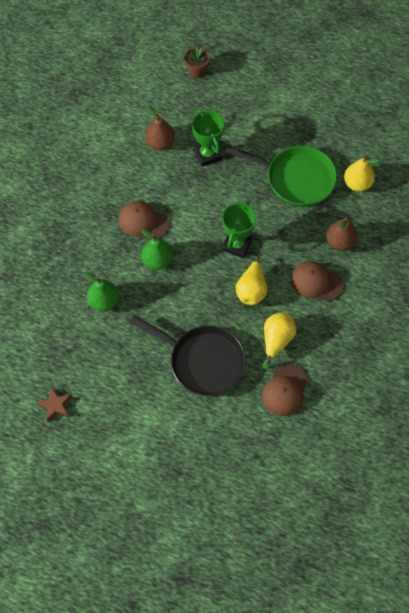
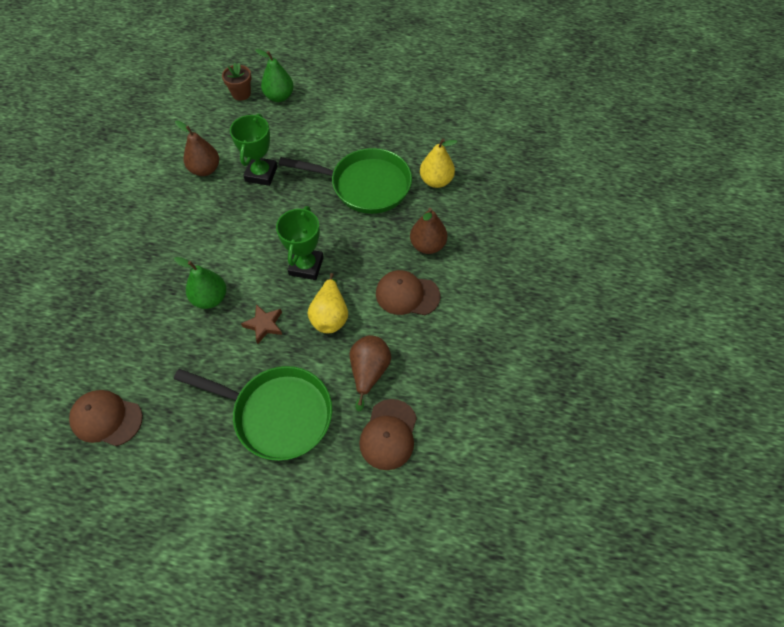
camera: 10 degrees left, 5 degrees down
(55, 405) = (80, 509): brown star -> brown star (264, 325)
(104, 301) = (144, 358): green pear -> green pear (279, 97)
(143, 222) = (190, 256): brown cap -> brown cap (106, 418)
(202, 361) = (277, 414): black pan -> green pan
(207, 154) = (261, 174): green trophy -> green trophy turned 45 degrees clockwise
(276, 340) = (369, 372): yellow pear -> brown pear

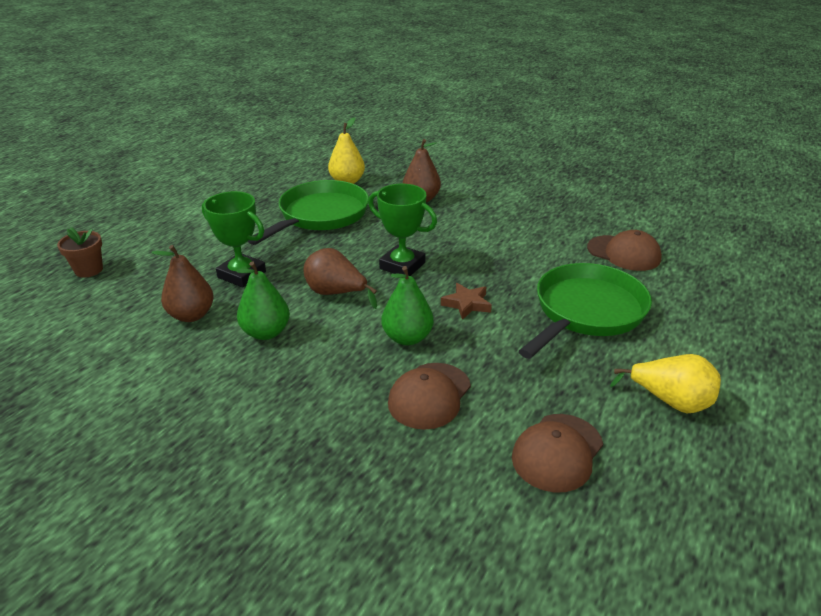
camera: 70 degrees left, 25 degrees down
(279, 97) = (129, 245): green pear -> green pear (266, 332)
(330, 316) = (476, 262): yellow pear -> yellow pear (670, 402)
(369, 372) = (552, 252): brown pear -> brown pear (336, 293)
(407, 295) = (472, 218): brown cap -> brown cap (429, 395)

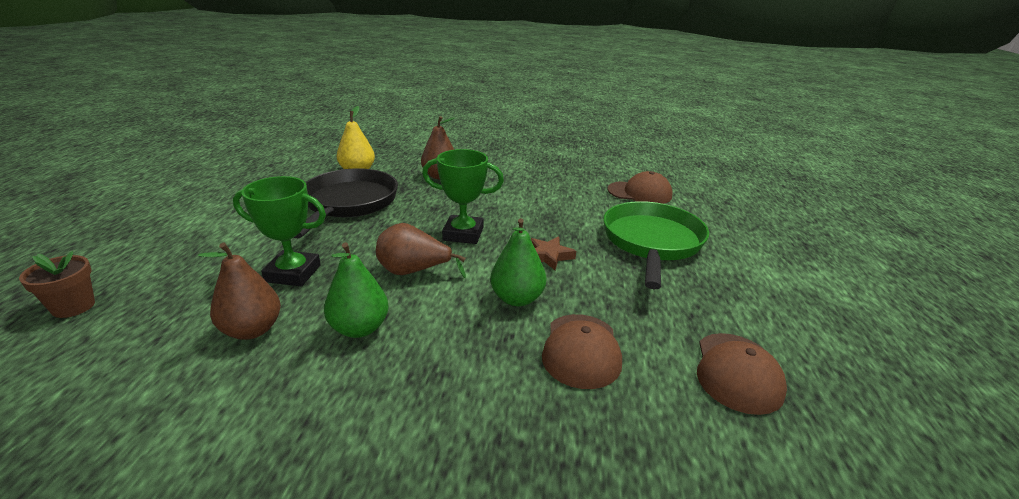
camera: 25 degrees left, 5 degrees down
(320, 216) = (349, 203): green pan -> black pan
(670, 402) = (778, 300): yellow pear -> none

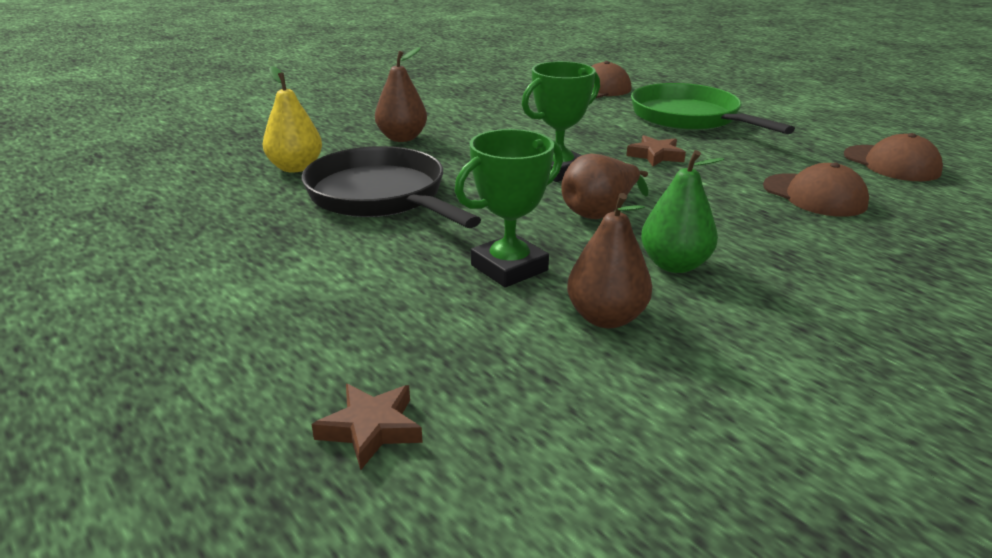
camera: 45 degrees left, 0 degrees up
(73, 307) = (371, 428): brown flower pot -> brown star
(517, 299) = (710, 190): green pear -> none

